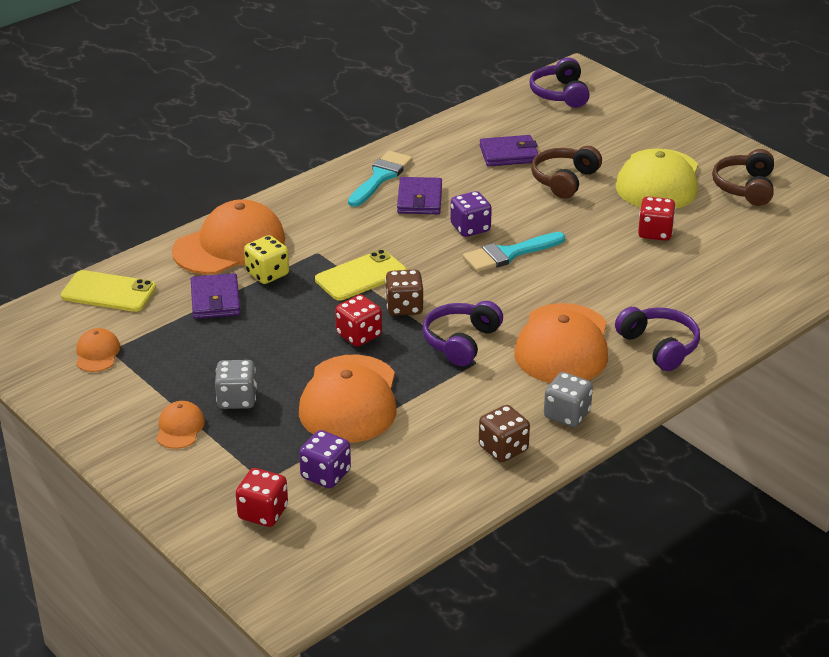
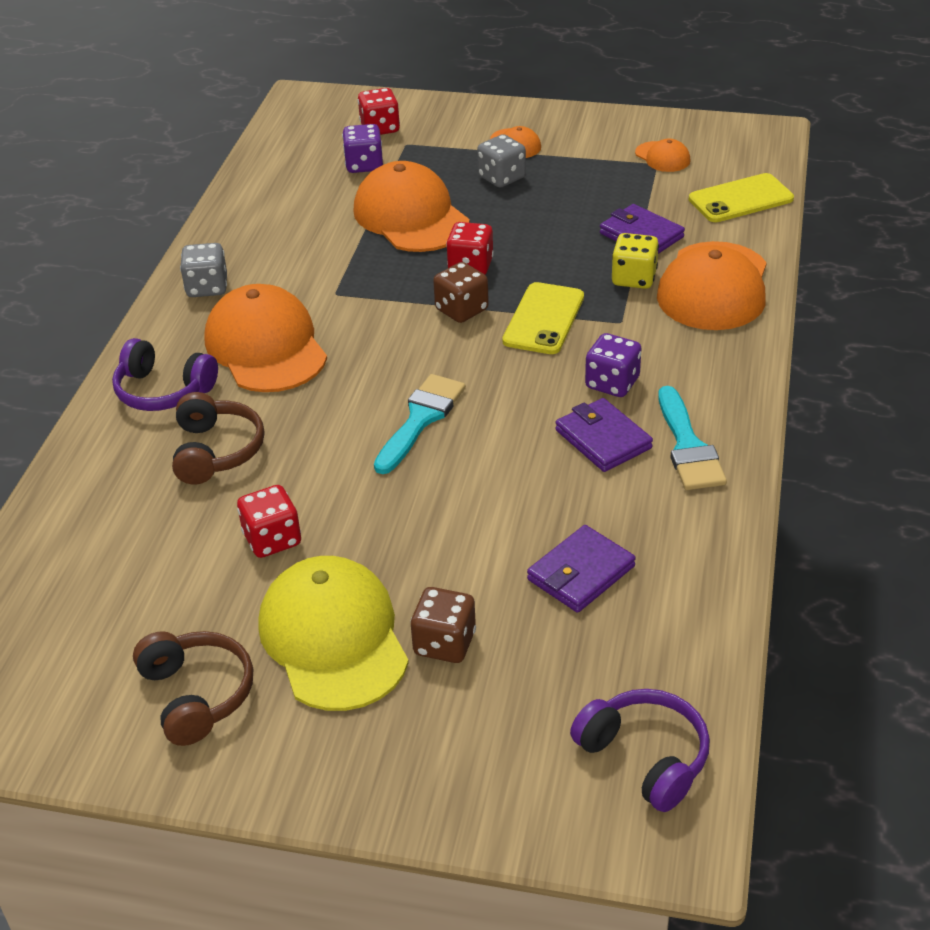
camera: 145 degrees right, 5 degrees up
(461, 341) = (369, 304): purple headphones -> none
(470, 228) = (500, 431): purple dice -> purple dice (612, 383)
(503, 448) = (240, 239): brown dice -> brown dice (444, 643)
(564, 180) = (462, 566): brown headphones -> brown headphones (216, 451)

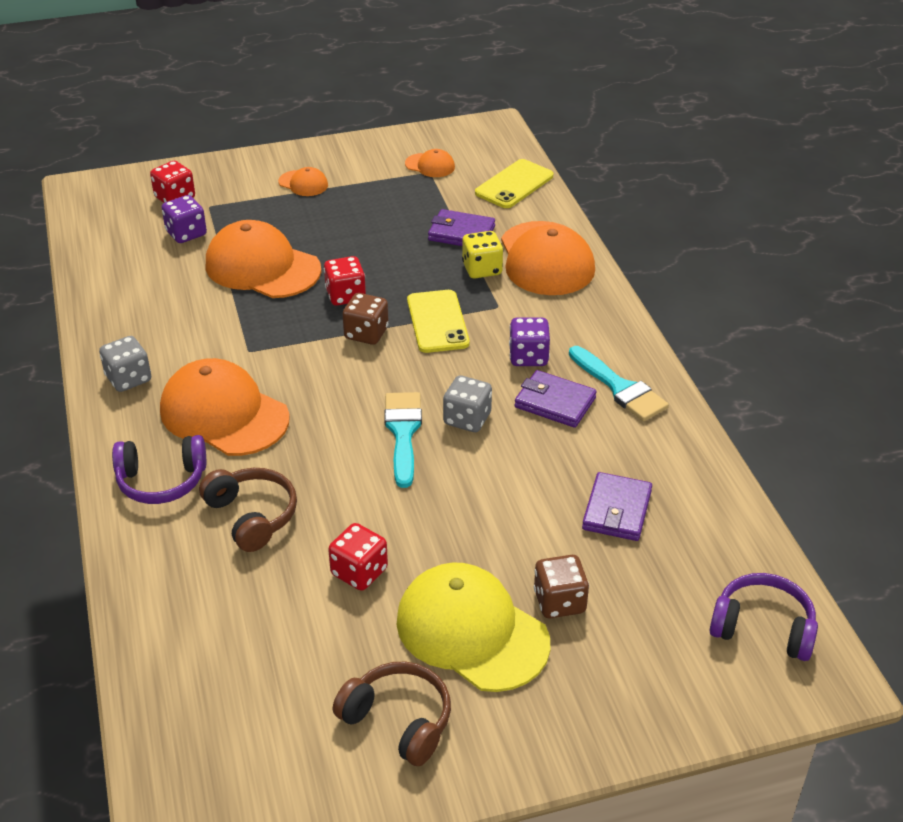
camera: 30 degrees left, 0 degrees up
(502, 178) = (314, 215): grey dice -> grey dice (467, 419)

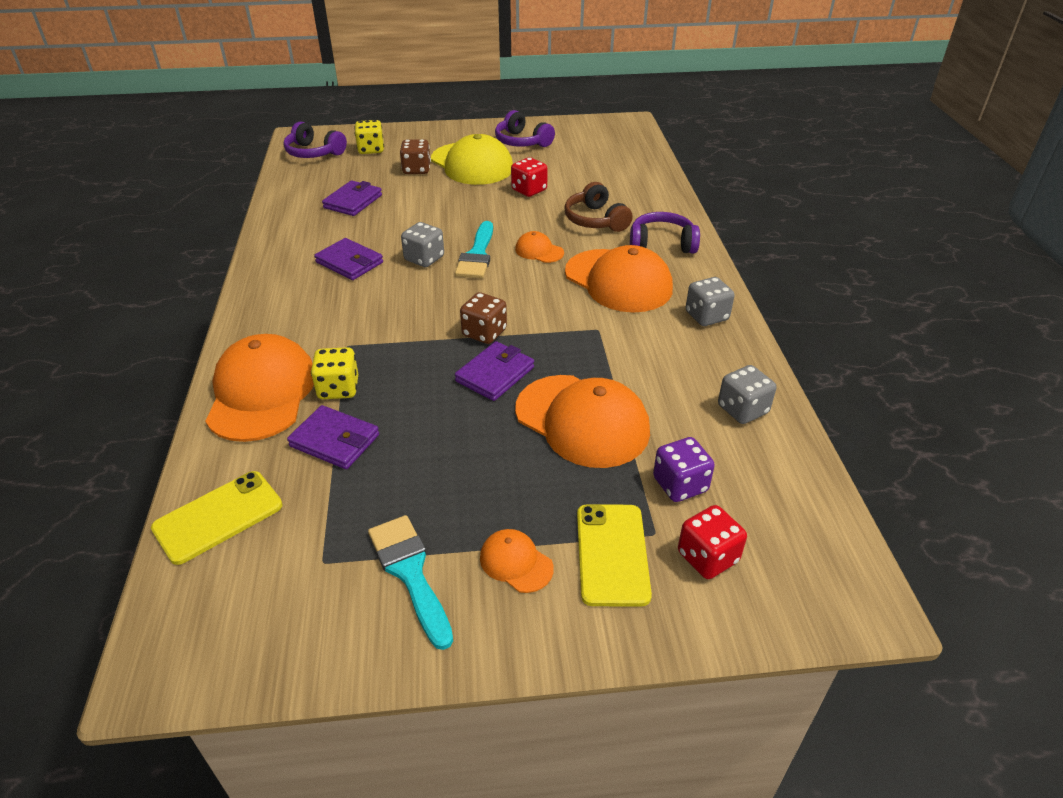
camera: 170 degrees left, 0 degrees up
(120, 290) = (742, 409): none -> grey dice
(345, 295) = (495, 374): red dice -> purple wallet
(398, 720) = (522, 142): brown headphones -> purple headphones
(430, 165) = (314, 577): orange cap -> orange cap (539, 251)
(437, 322) = (412, 336): yellow phone -> yellow phone (612, 554)
(528, 357) = (347, 297): purple dice -> none
(620, 388) = (291, 267): turquoise brush -> turquoise brush (410, 573)
(669, 652) = (371, 149): none -> yellow dice

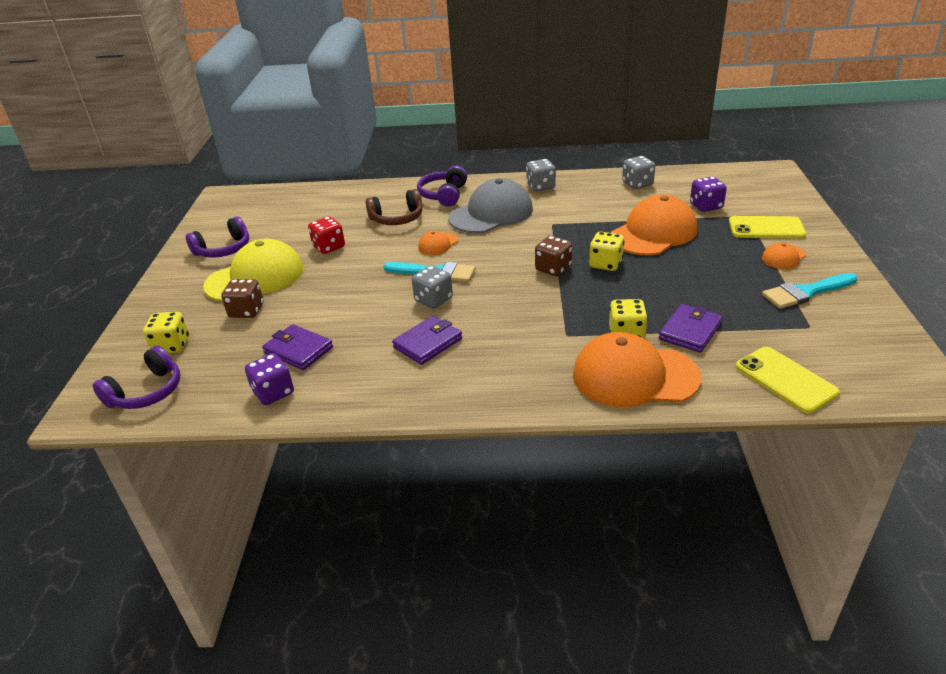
camera: 80 degrees left, 5 degrees down
(297, 200) = (273, 392): none -> purple dice
(495, 374) = (605, 264): purple wallet -> yellow dice
(618, 281) = (491, 213): orange cap -> grey cap
(707, 557) = (759, 203): red dice -> none

